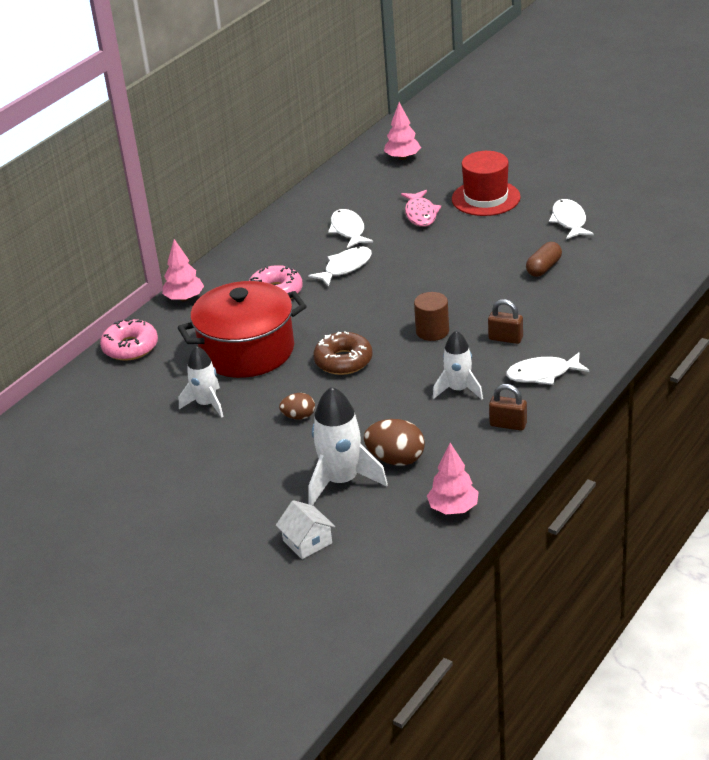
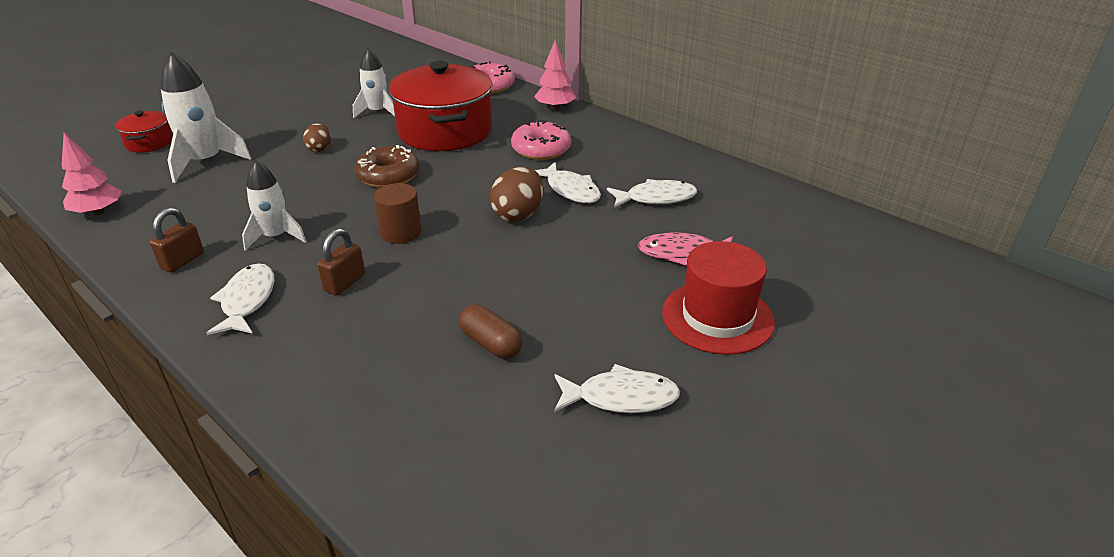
camera: 95 degrees right, 0 degrees up
(307, 542) = (149, 143): white house -> red pot
(396, 459) = (204, 190): brown egg -> brown egg (518, 214)
(402, 158) = (854, 255): pink tree -> none

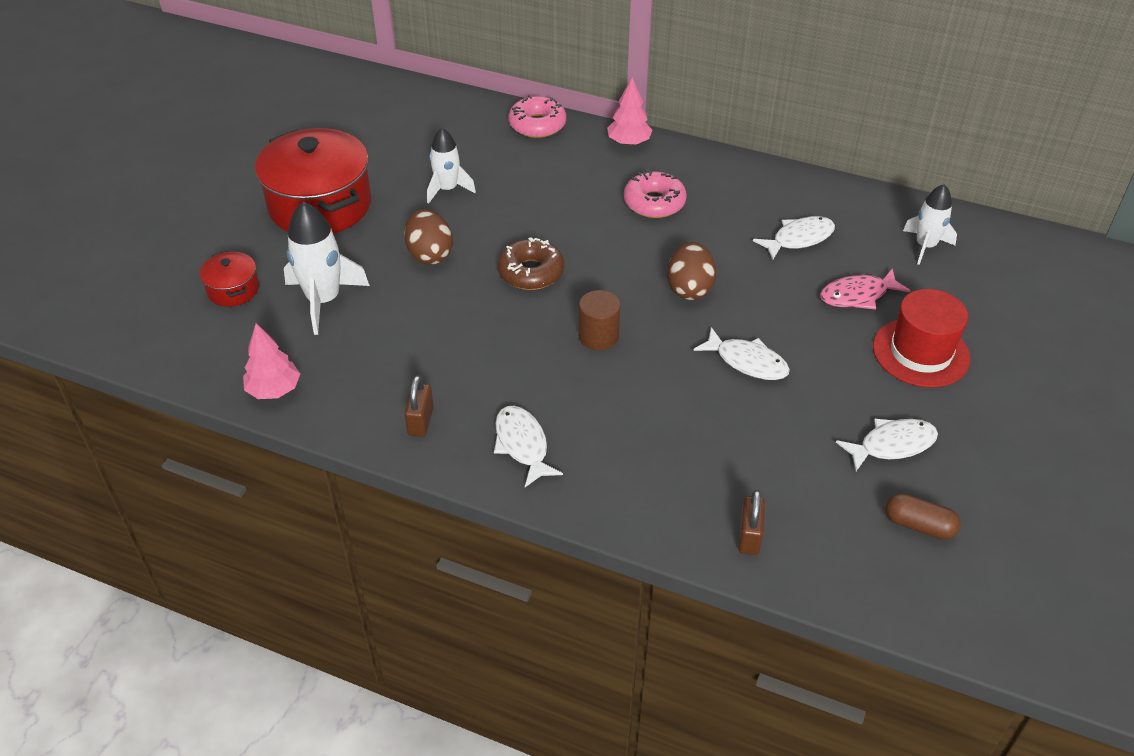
camera: 20 degrees left, 10 degrees up
(276, 237) = (485, 371): white rocket -> white rocket (925, 246)
(319, 149) = (430, 254): brown egg -> brown egg, size x1.65
(344, 283) = (593, 403): brown padlock -> brown padlock (749, 536)
(445, 131) = (541, 200): red pot -> red pot (320, 205)
(491, 343) = (762, 427): brown capsule -> brown capsule (919, 525)
(570, 190) = (717, 248): white fish -> white fish (747, 362)

